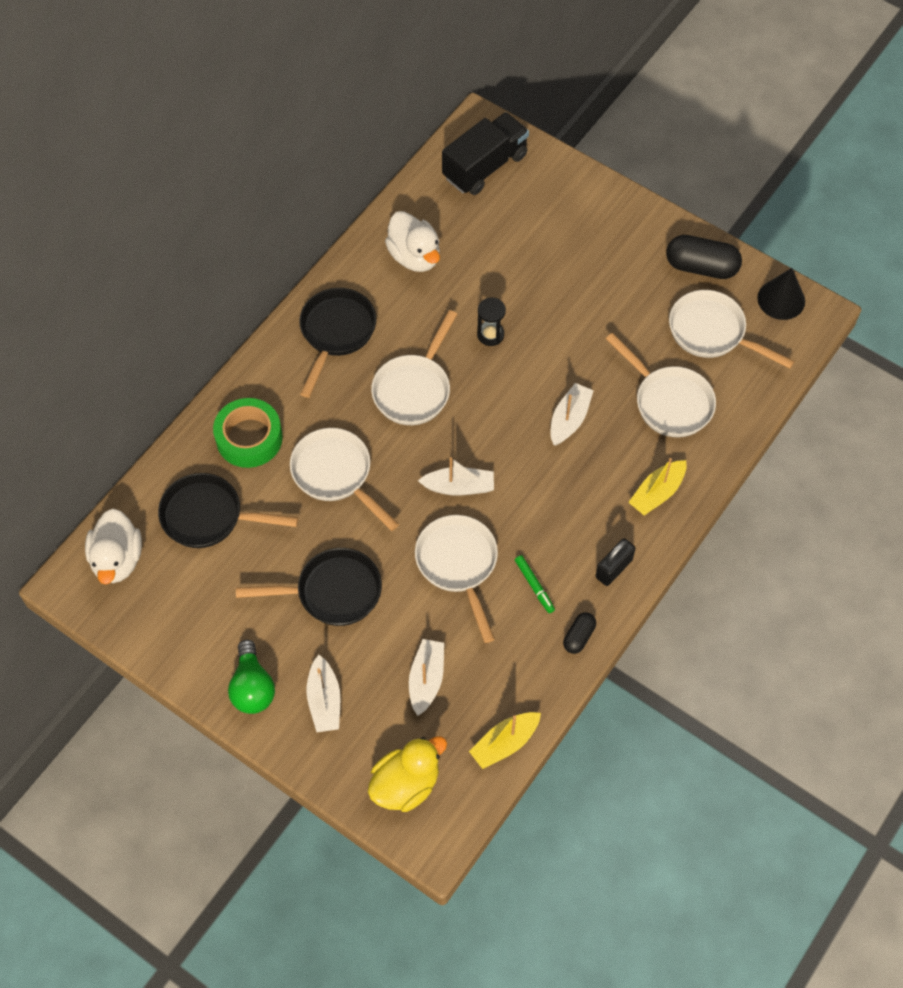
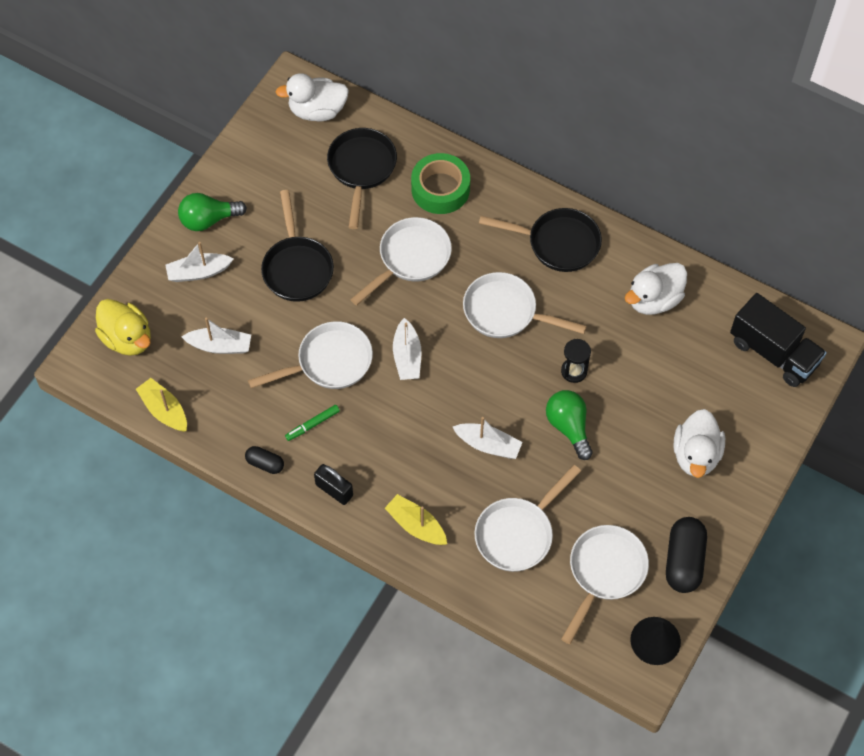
camera: 85 degrees right, 0 degrees up
(553, 346) = (569, 427): none -> green light bulb
(591, 243) = (696, 455): none -> white duck

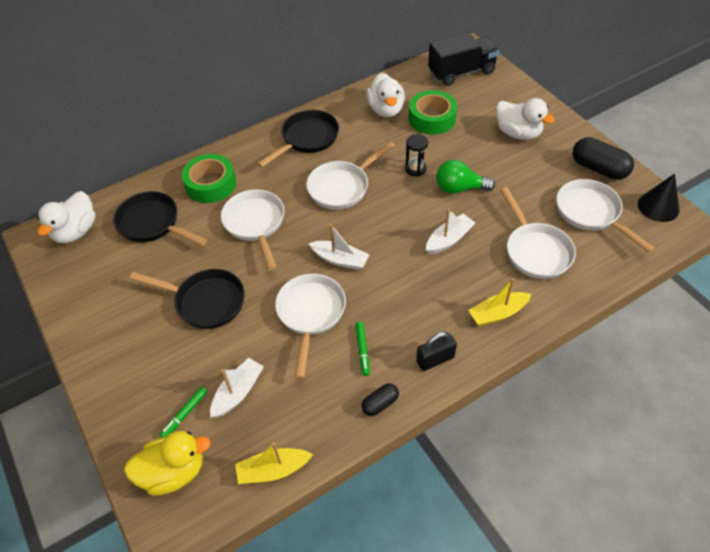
camera: 60 degrees left, 10 degrees down
(180, 317) = (185, 414): none -> green marker
(198, 272) = (151, 379): white boat -> none
(208, 220) = (106, 349): green light bulb -> none
(667, 354) = (432, 118): none -> green tape

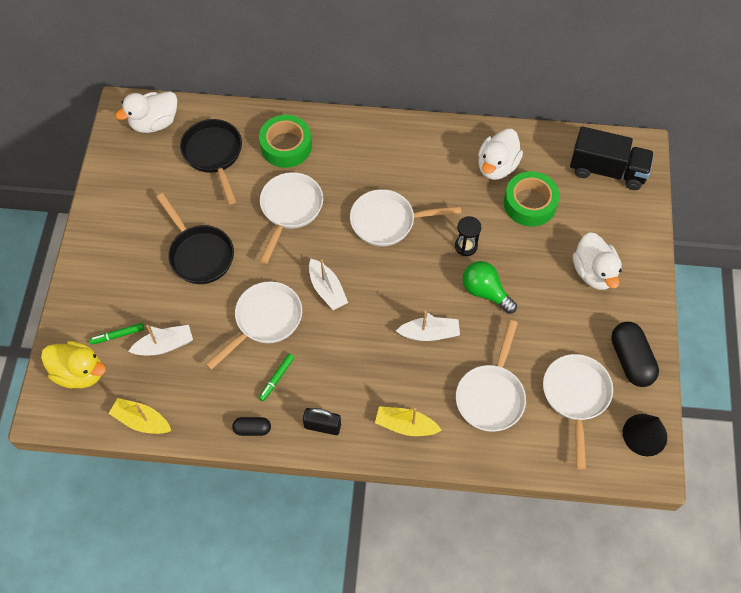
camera: 35 degrees right, 10 degrees up
(307, 139) = (400, 152): black pan -> none

